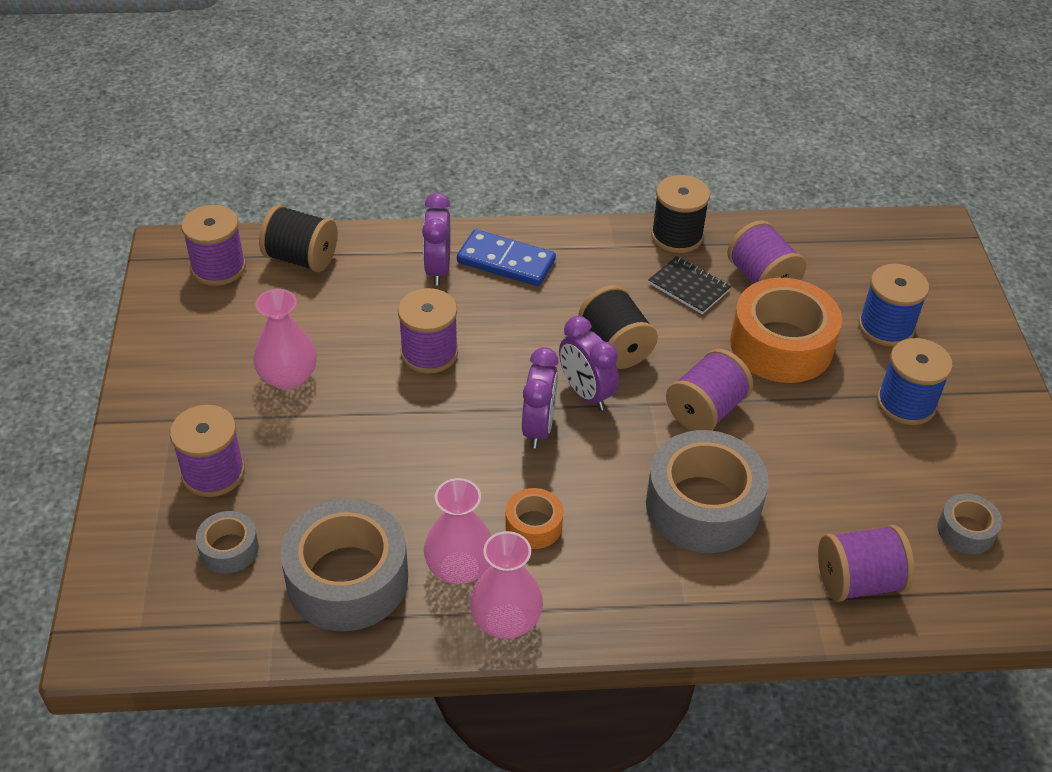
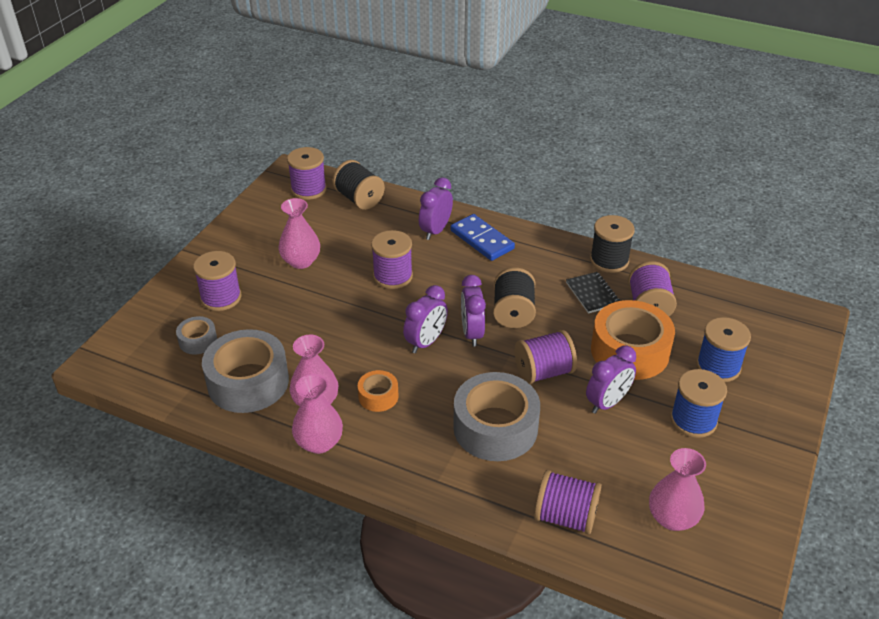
camera: 30 degrees right, 5 degrees down
(803, 420) = (607, 403): none -> purple clock
(966, 531) = (672, 518): grey tape -> pink vase

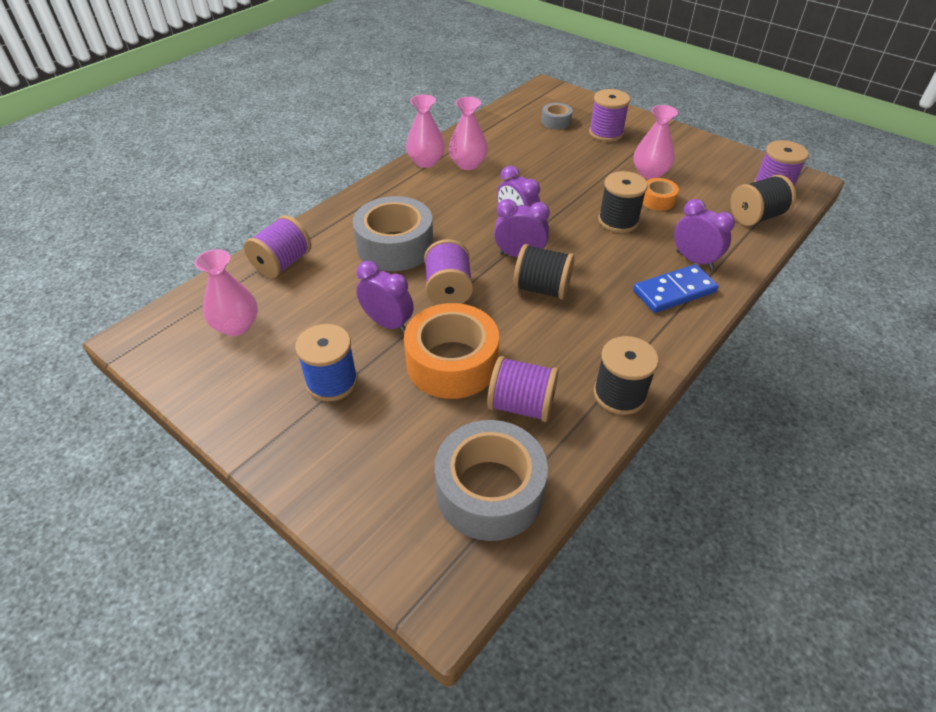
camera: 105 degrees right, 5 degrees up
(248, 382) = (502, 138): grey tape -> grey tape (489, 491)
(378, 396) = (460, 192): orange tape -> orange tape (657, 200)
(393, 276) = (618, 221): purple spool -> black spool
(592, 294) = (557, 359): black notebook -> none
(607, 403) = (388, 323): purple clock -> purple clock turned 150 degrees clockwise
(718, 367) = (395, 435): blue spool -> none

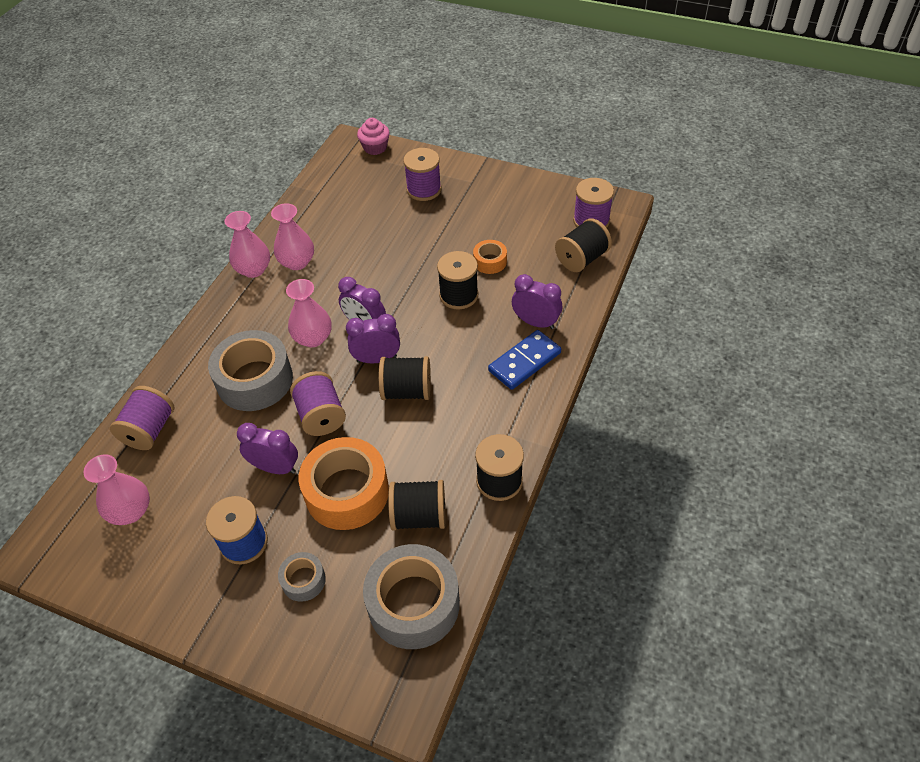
camera: 15 degrees left, 5 degrees up
(521, 405) = (419, 516): purple spool -> black spool
(556, 122) = (371, 186): grey tape -> grey tape (303, 580)
(568, 95) = (375, 148): none -> pink cupcake
(650, 173) = (476, 230): pink vase -> pink vase (313, 338)

